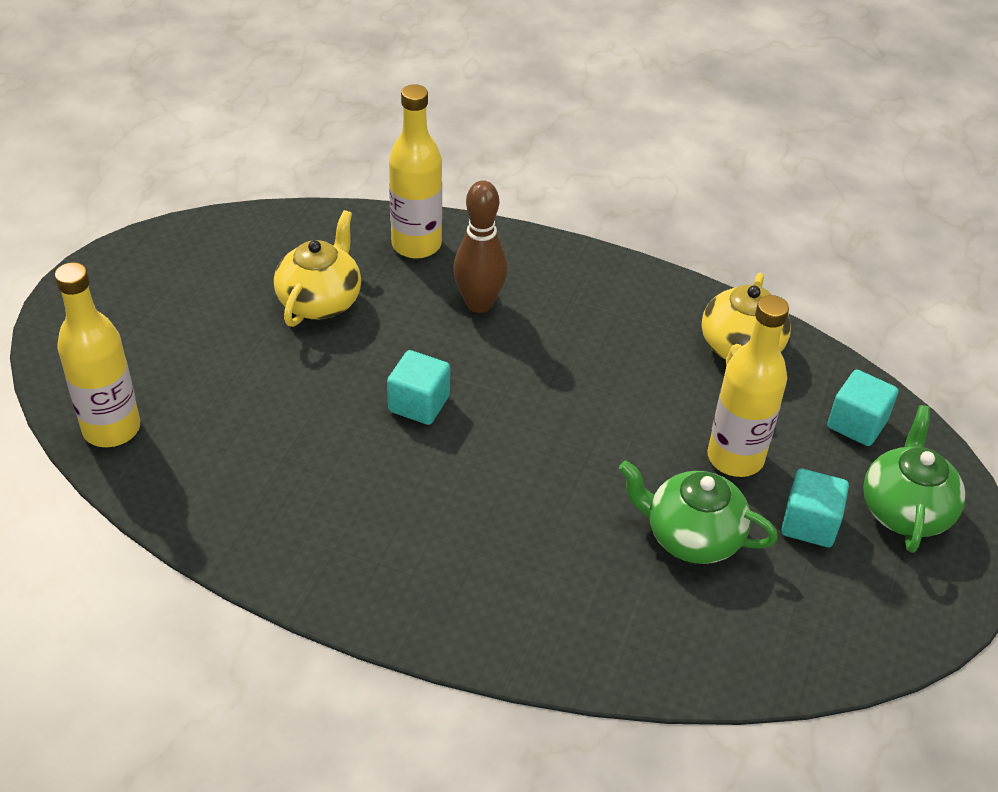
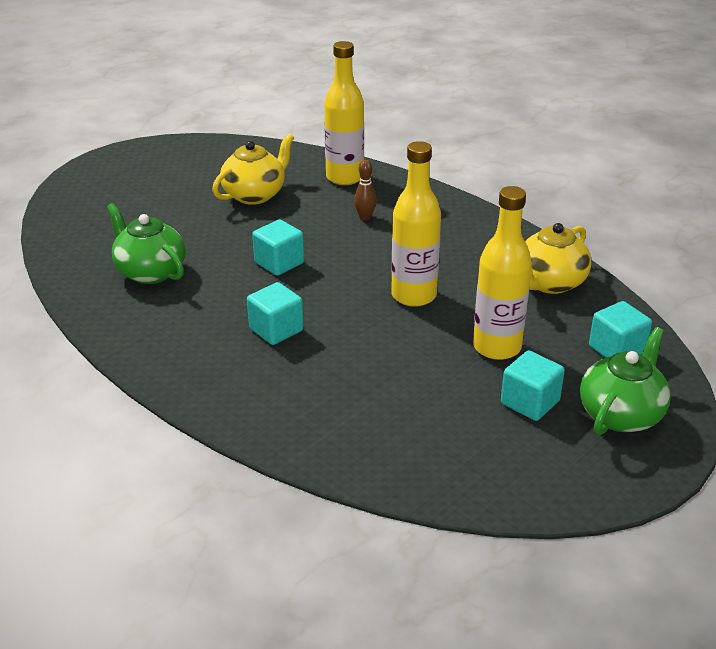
camera: 25 degrees right, 10 degrees down
(111, 429) = (68, 232): yellow bottle -> yellow bottle (414, 295)
(478, 507) = (276, 330): none -> turquoise cube
(479, 304) = (365, 217): brown bowling pin -> brown bowling pin, size x0.54
(691, 537) = (425, 386): green teapot -> green teapot (150, 271)

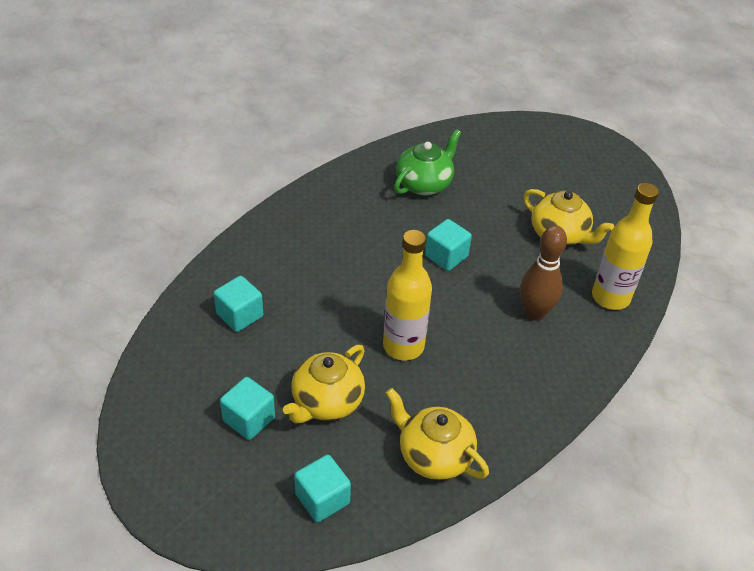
camera: 85 degrees right, 10 degrees up
(276, 330) = (349, 259): turquoise cube -> turquoise cube (240, 315)
(365, 217) = (534, 313): brown bowling pin -> brown bowling pin, size x1.84
(497, 347) = (326, 402): yellow bottle -> yellow teapot
(621, 414) = (228, 486): green teapot -> none

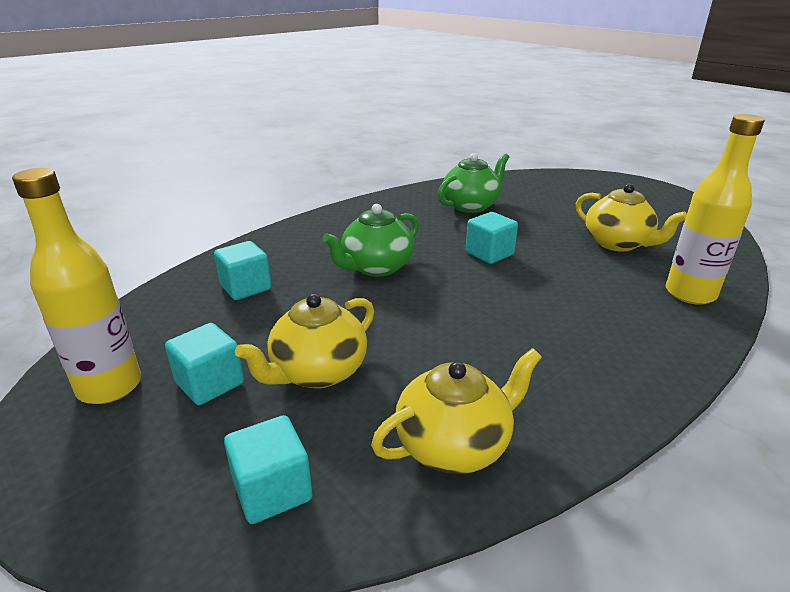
camera: 10 degrees right, 15 degrees down
(348, 282) = (376, 267): none -> green teapot
(403, 346) = (429, 323): yellow bottle -> yellow bottle (110, 386)
(433, 455) = (454, 445): yellow teapot -> yellow teapot turned 105 degrees clockwise
(534, 313) = (595, 302): brown bowling pin -> none

